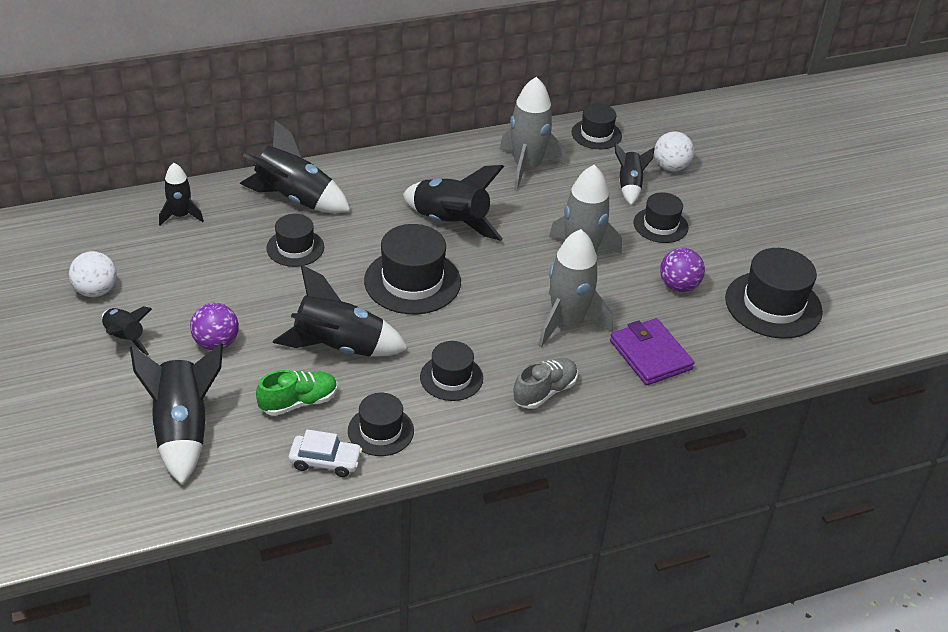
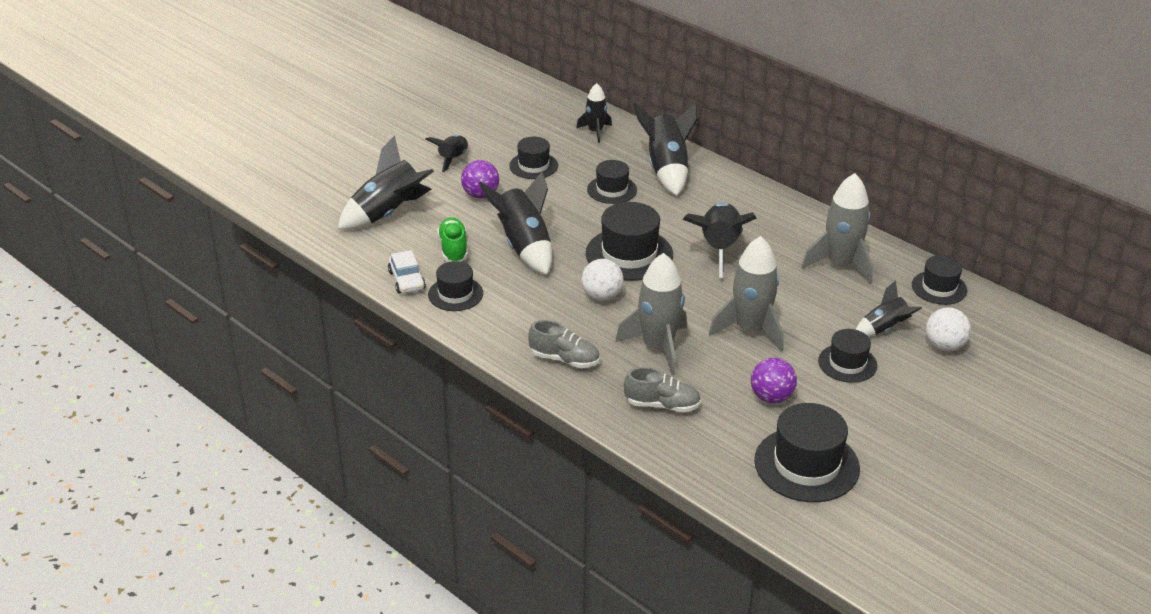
camera: 65 degrees right, 5 degrees down
(96, 291) = (486, 131): white ball -> white ball (602, 296)
(298, 402) = (453, 249): green shoe -> green shoe turned 135 degrees counterclockwise
(451, 378) = (539, 308): black hat -> black hat (533, 166)
(650, 355) = (662, 405): purple wallet -> grey shoe

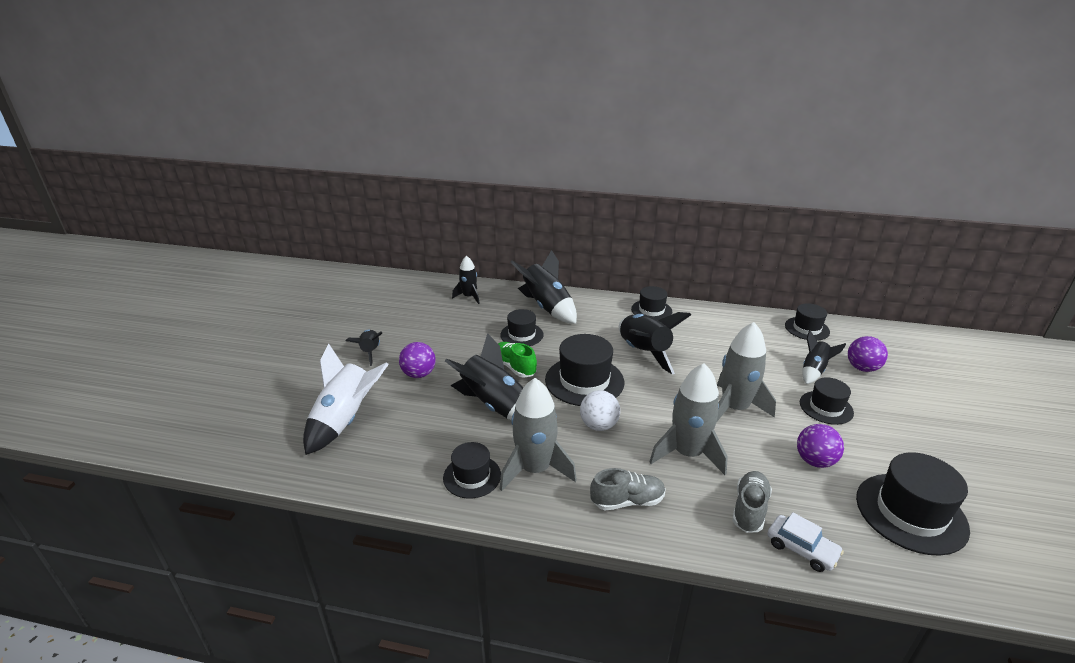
camera: 30 degrees left, 5 degrees down
(388, 214) = (345, 420): black rocket -> white rocket
(407, 280) = (413, 481): white car -> white car (801, 549)
(453, 249) = (434, 432): green shoe -> green shoe (514, 367)
(533, 166) = (443, 336): black hat -> black hat (651, 310)
(662, 405) = (749, 509): grey shoe -> grey shoe turned 45 degrees counterclockwise
(840, 264) = (732, 334): grey rocket -> grey rocket (535, 469)
(944, 346) = (862, 368): white ball -> purple ball

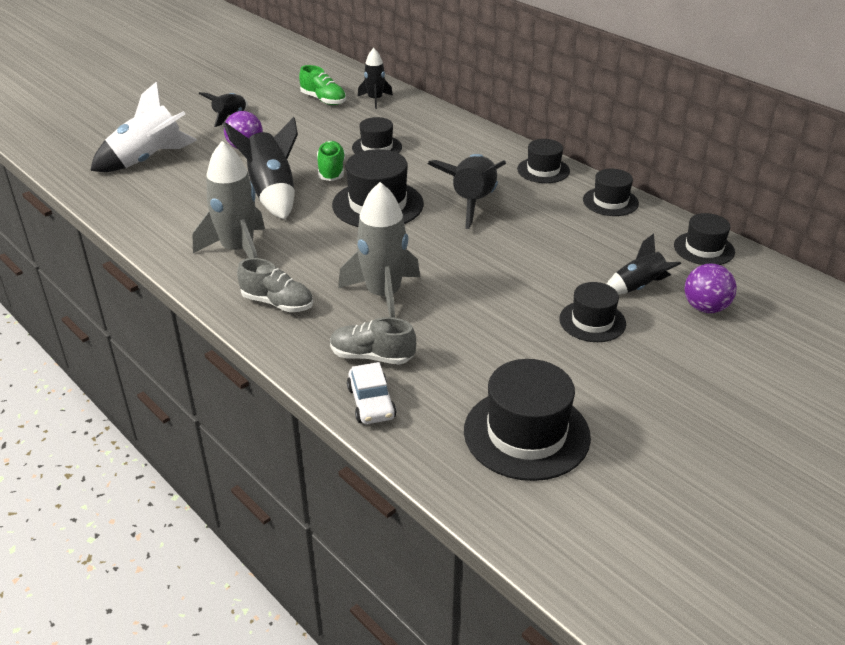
camera: 35 degrees right, 5 degrees up
(429, 310) = (323, 100): none -> green shoe
(472, 476) = (185, 234): black hat -> black hat (610, 202)
(547, 307) = (436, 132): black rocket -> none
(599, 425) = (337, 242): white ball -> none
(734, 408) = (489, 282): grey rocket -> none
(749, 509) = (372, 356): grey shoe -> grey shoe turned 135 degrees counterclockwise
(814, 461) = (499, 354): purple ball -> none

